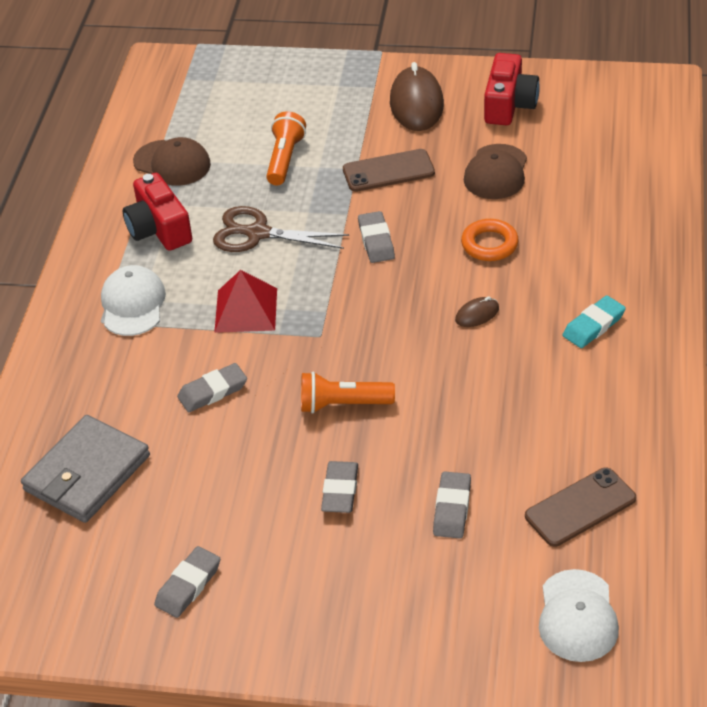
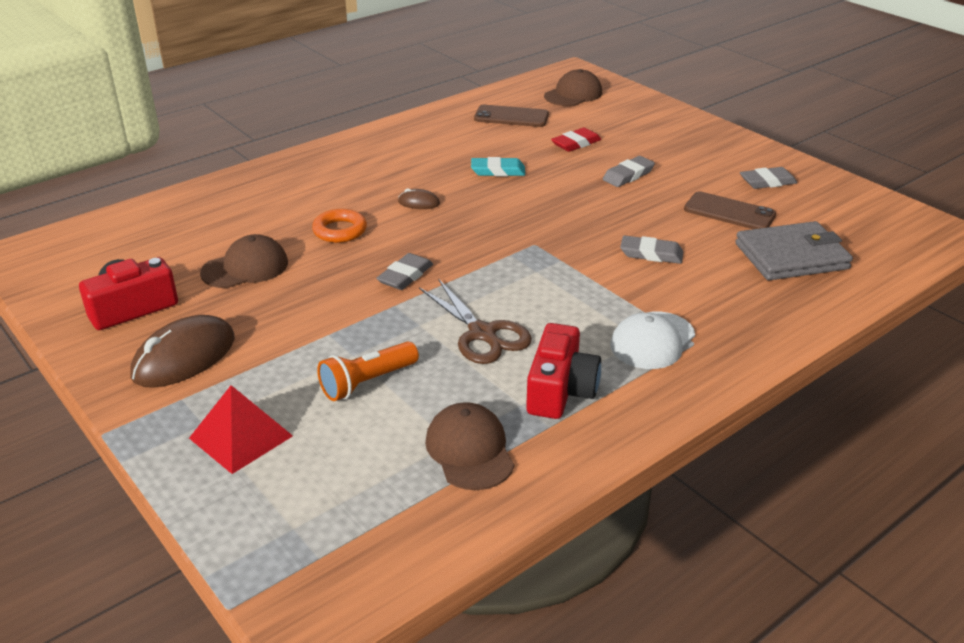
camera: 140 degrees left, 10 degrees down
(246, 310) = (565, 287): red pyramid -> red pyramid (241, 437)
(343, 404) = (572, 206): orange flashlight -> none
(388, 171) = (310, 317): brown phone -> brown phone (729, 212)
(452, 508) = (576, 143): grey eraser -> red eraser
(577, 616) = (573, 94): white cap -> brown cap
(593, 325) = (367, 165): turquoise eraser -> turquoise eraser (498, 171)

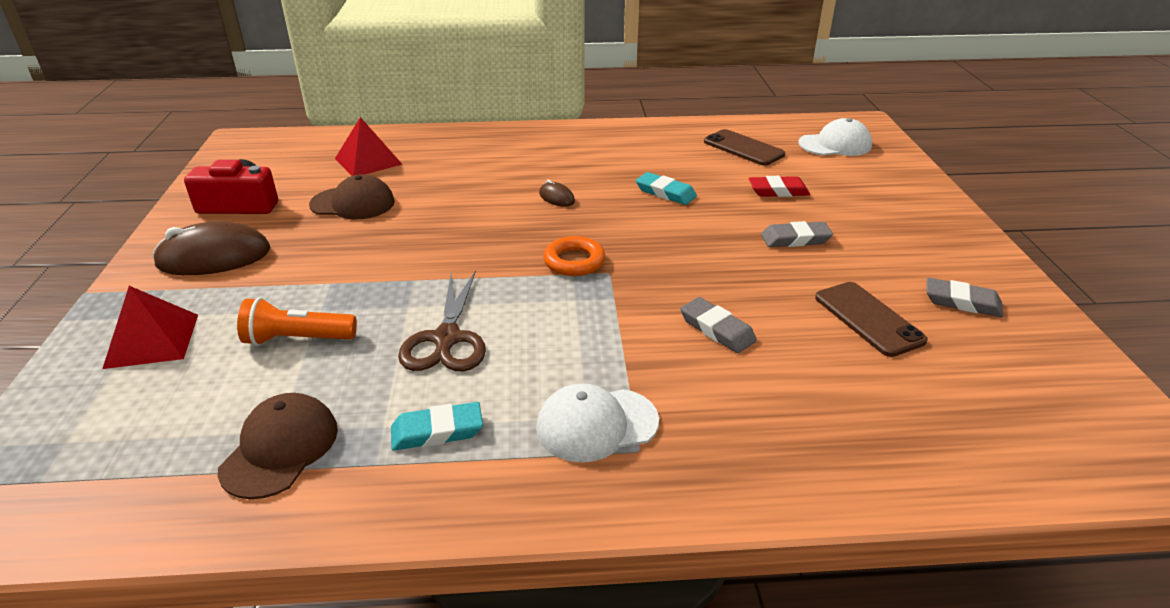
camera: 35 degrees right, 0 degrees up
(200, 227) = (368, 161): none -> red pyramid
(340, 230) = (461, 199): orange ring -> orange ring (574, 261)
(405, 276) = (458, 257): grey eraser -> none
(560, 390) = (437, 431): red camera -> turquoise eraser
(573, 94) = (835, 144): brown cap -> white cap
(791, 256) = (889, 401): grey wallet -> none

